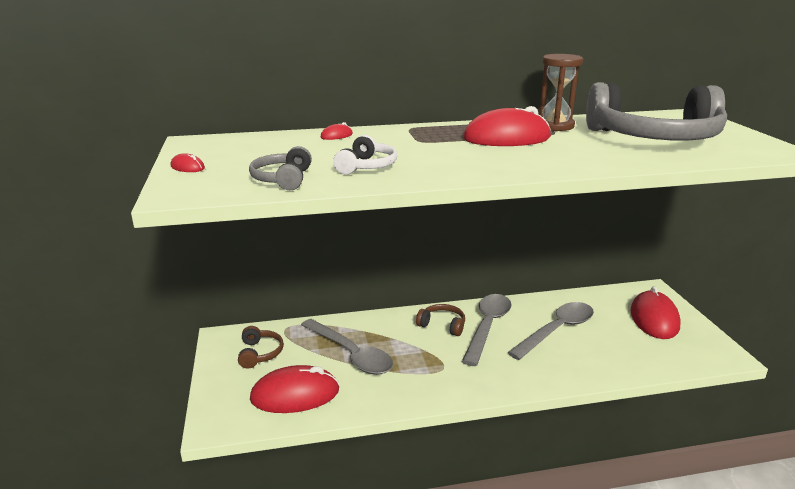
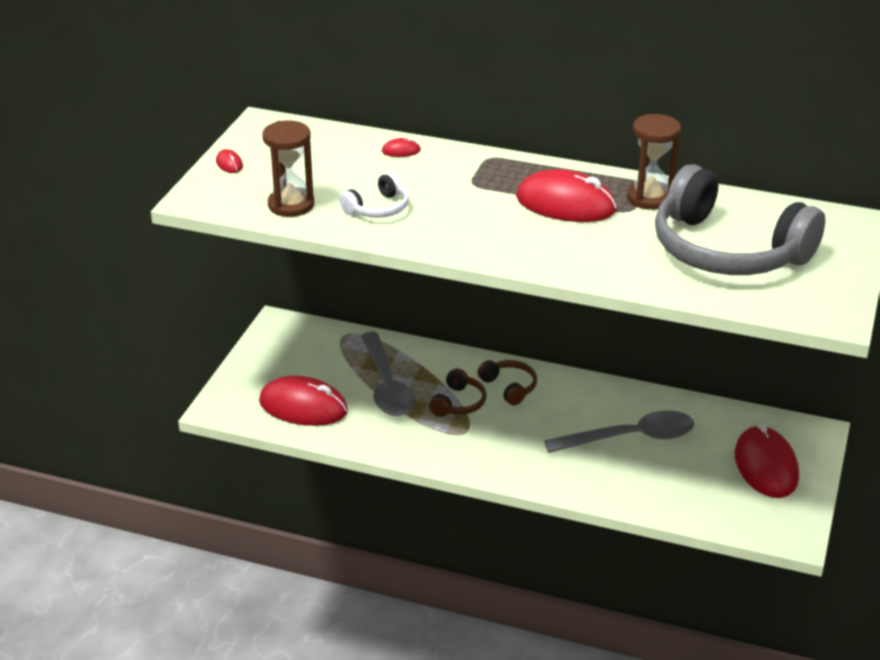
camera: 30 degrees right, 10 degrees up
(260, 353) = (301, 353): brown headphones -> brown headphones (458, 403)
(283, 179) = (291, 205): grey headphones -> brown hourglass
(487, 326) = (557, 406): grey spoon -> none
(654, 319) = (766, 466): red mouse -> red mouse turned 45 degrees counterclockwise

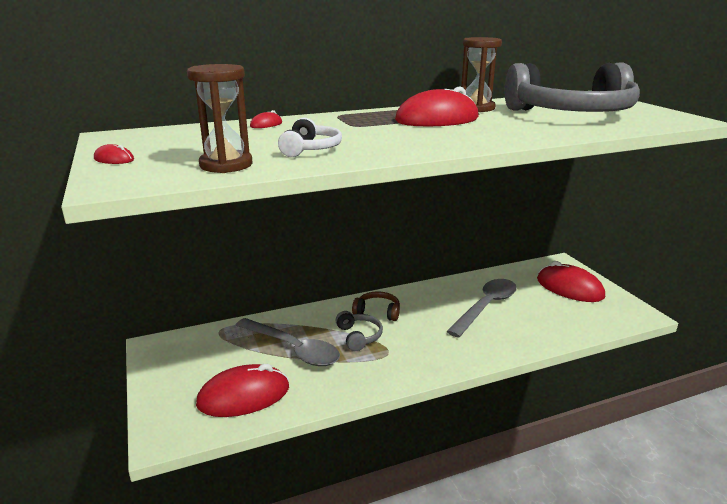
camera: 40 degrees left, 10 degrees down
(458, 403) = (359, 336): brown headphones -> grey headphones

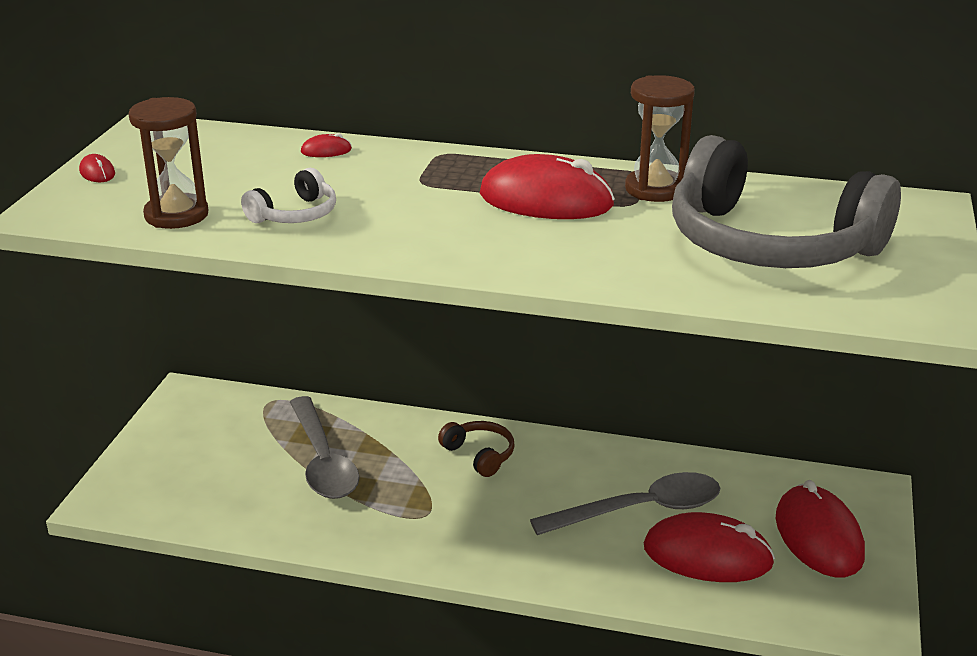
camera: 35 degrees right, 5 degrees up
(244, 396) = (214, 494): red mouse -> red mouse (707, 555)
(359, 336) = (416, 478): grey headphones -> none

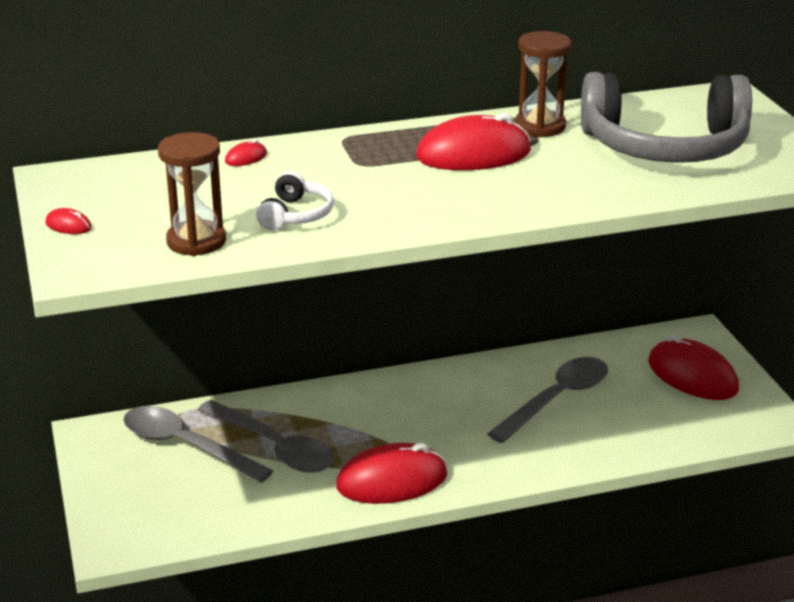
camera: 30 degrees left, 0 degrees up
(250, 432) = (185, 446): none -> grey spoon
(479, 455) = (398, 400): brown headphones -> none
(707, 555) = (632, 414): red mouse -> red mouse (392, 481)

